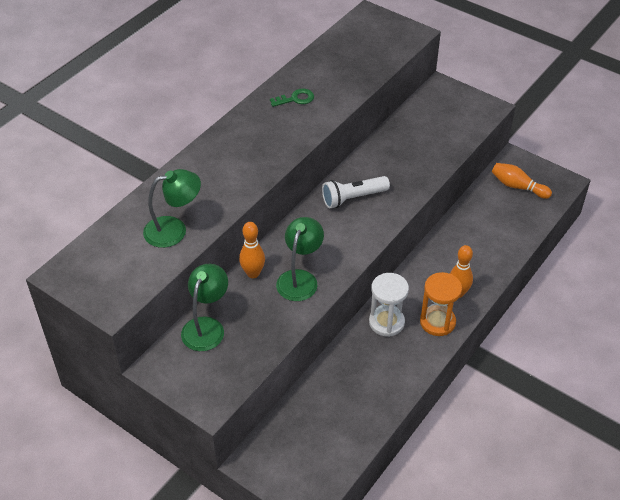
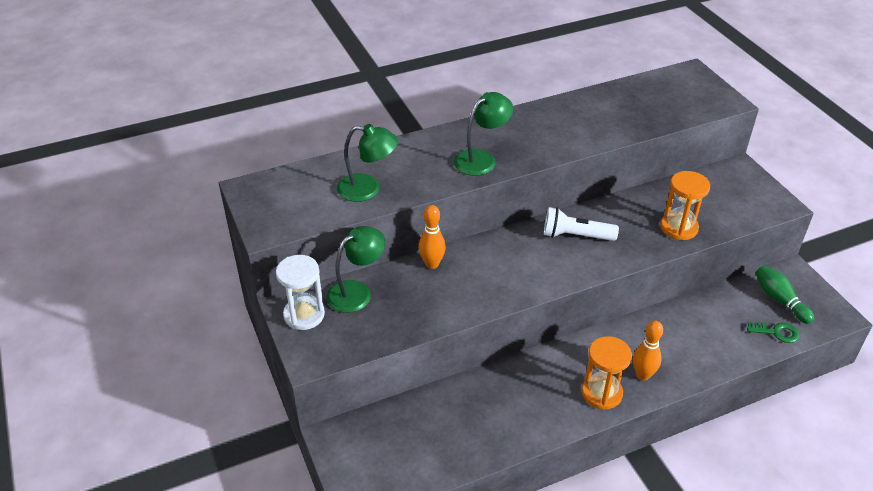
camera: 30 degrees right, 5 degrees down
(295, 99) = (563, 120): green key -> green key (777, 332)
(300, 278) = (472, 286): green lamp -> green lamp (481, 159)
(386, 322) = (549, 370): white hourglass -> white hourglass (304, 315)
(427, 158) = (679, 228): none -> orange hourglass
(517, 186) = (779, 300): orange bowling pin -> green bowling pin

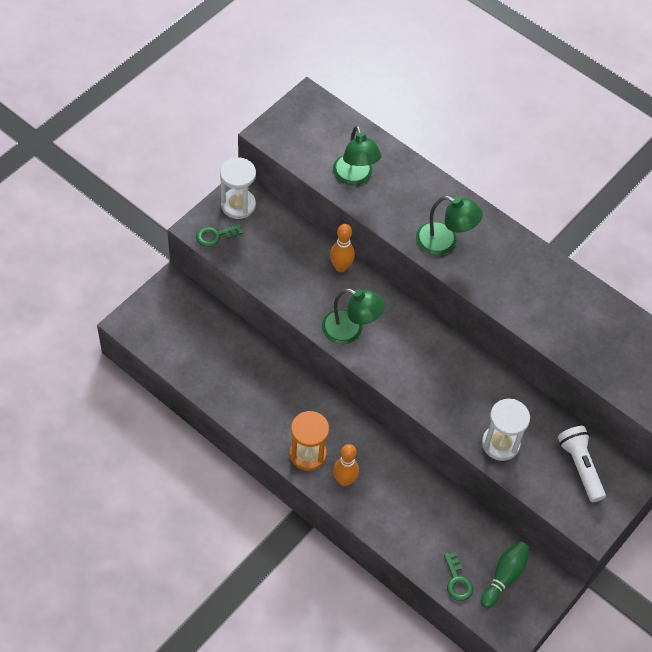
camera: 60 degrees right, 15 degrees up
(330, 347) = (215, 236): none -> green key
(357, 292) = (281, 228): green lamp -> green lamp (350, 330)
(575, 236) = (438, 362): white flashlight -> white flashlight (580, 467)
(679, 228) = (500, 444): orange hourglass -> white hourglass

